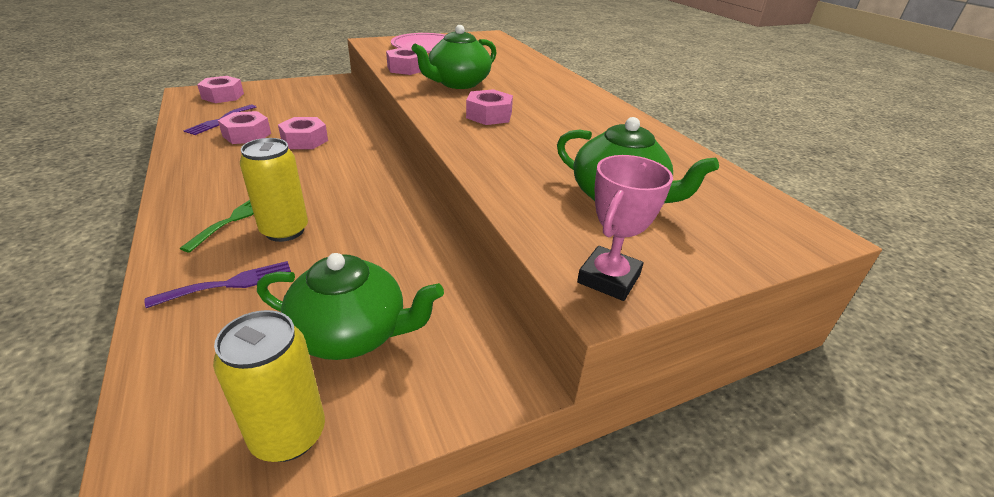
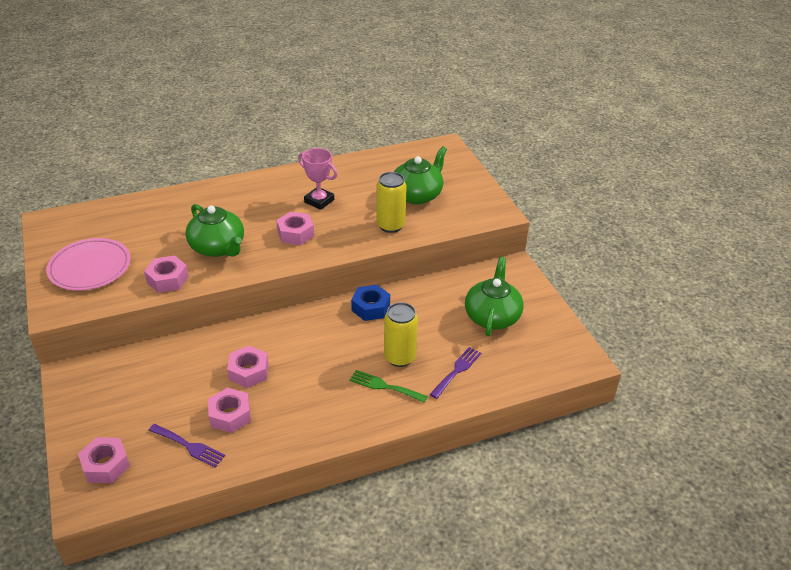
camera: 85 degrees left, 5 degrees up
(230, 284) = (457, 370): purple fork -> purple fork turned 60 degrees clockwise
(289, 435) = (552, 328): yellow can -> yellow can (390, 225)
(395, 208) = (370, 307): none -> blue nut
(609, 278) = (488, 210): pink trophy -> pink trophy (319, 201)

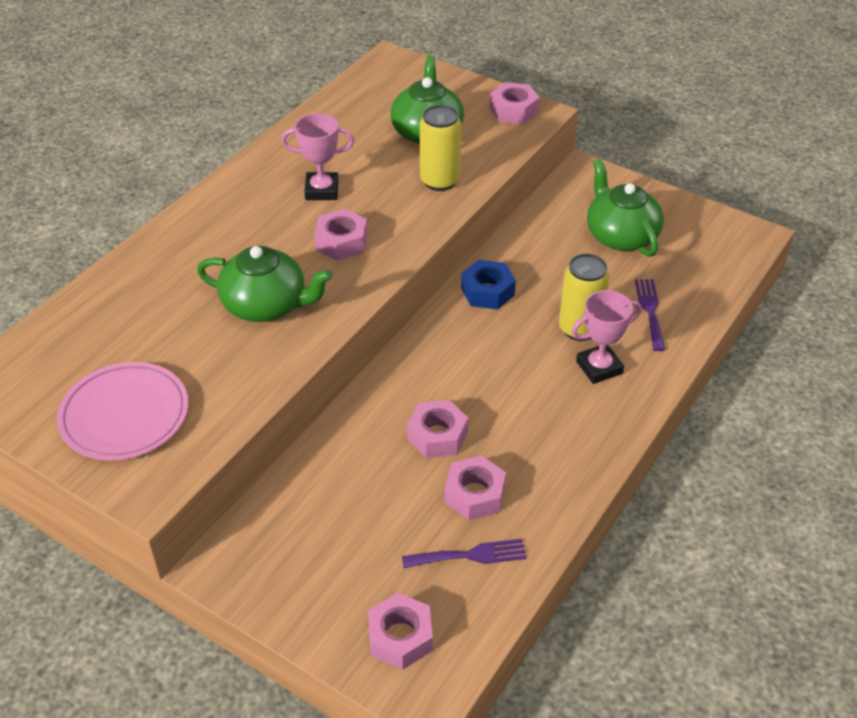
camera: 35 degrees left, 5 degrees up
(167, 279) = (251, 375): pink nut -> pink nut (513, 110)
(384, 386) = (599, 367): green fork -> pink trophy

